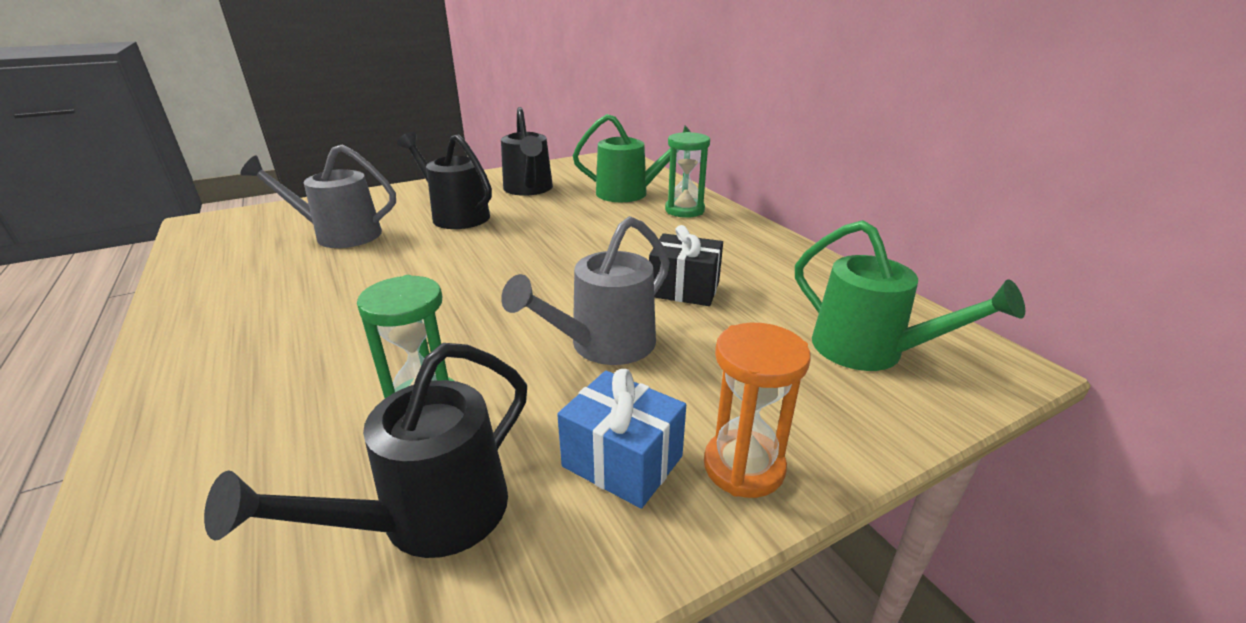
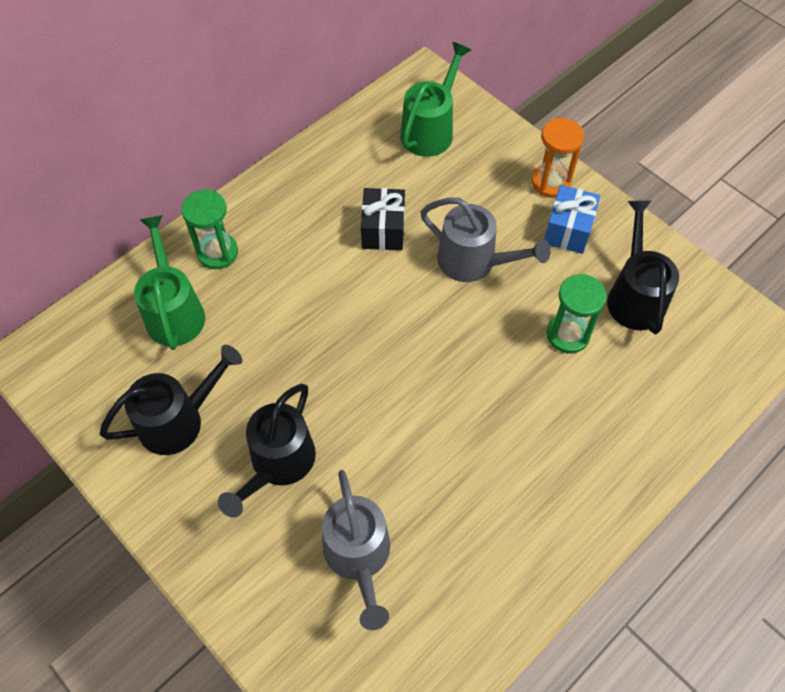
camera: 105 degrees left, 30 degrees up
(428, 517) = (634, 295): black watering can -> black watering can turned 120 degrees counterclockwise

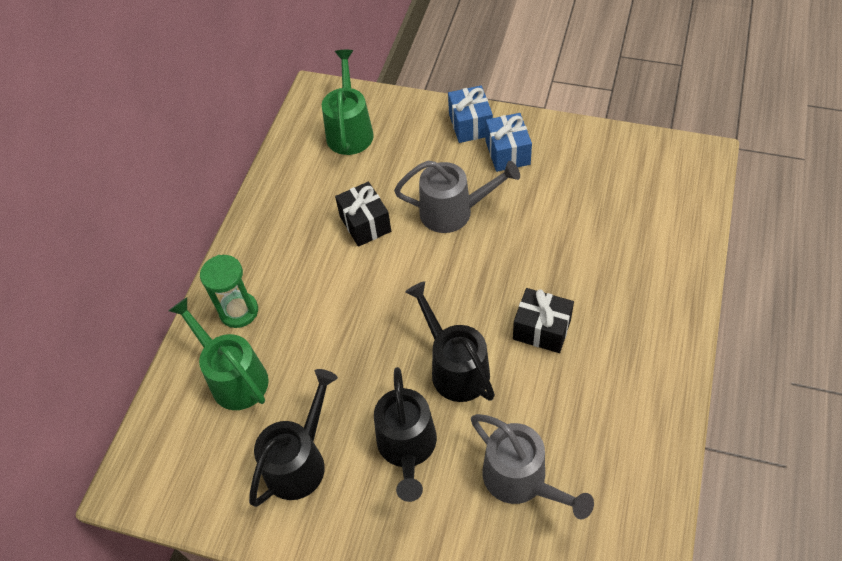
camera: 25 degrees left, 5 degrees down
(478, 424) = (541, 329): none -> black gift
(550, 182) = (470, 125): orange hourglass -> blue gift
(567, 335) = (561, 228): green hourglass -> none
(634, 295) = (588, 175): black watering can -> black watering can (455, 367)

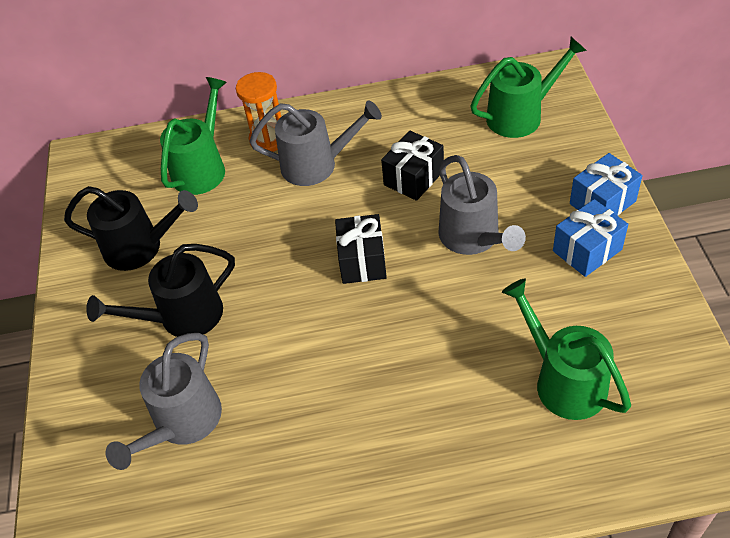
camera: 65 degrees right, 5 degrees down
(239, 311) = (268, 139): green hourglass -> orange hourglass
(299, 285) = (317, 165): none -> grey watering can
(455, 367) = (284, 317): black watering can -> none
(541, 329) = (367, 373): black gift -> black gift (362, 261)
(609, 215) = (563, 380): none -> green watering can

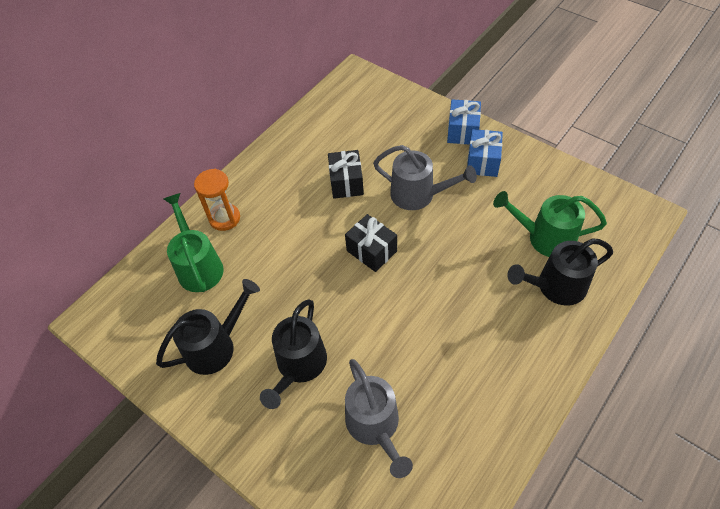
camera: 45 degrees left, 5 degrees up
(317, 165) = (277, 213): grey watering can -> none
(512, 441) = (555, 287): none -> black watering can
(521, 115) = (367, 108): green watering can -> none

